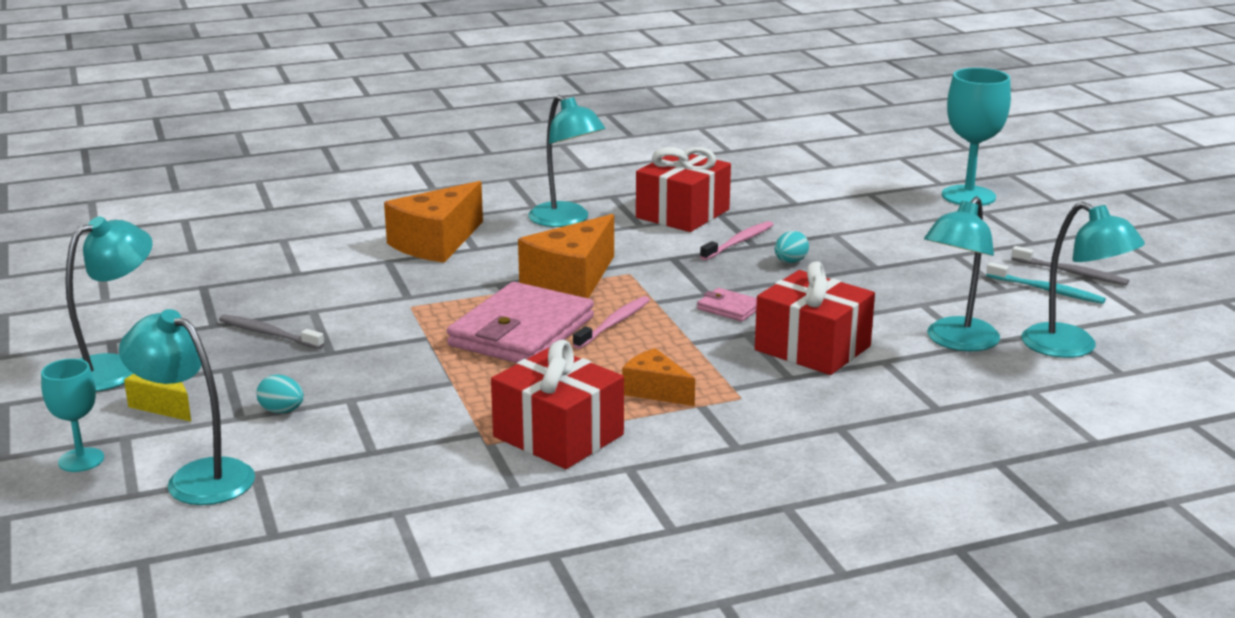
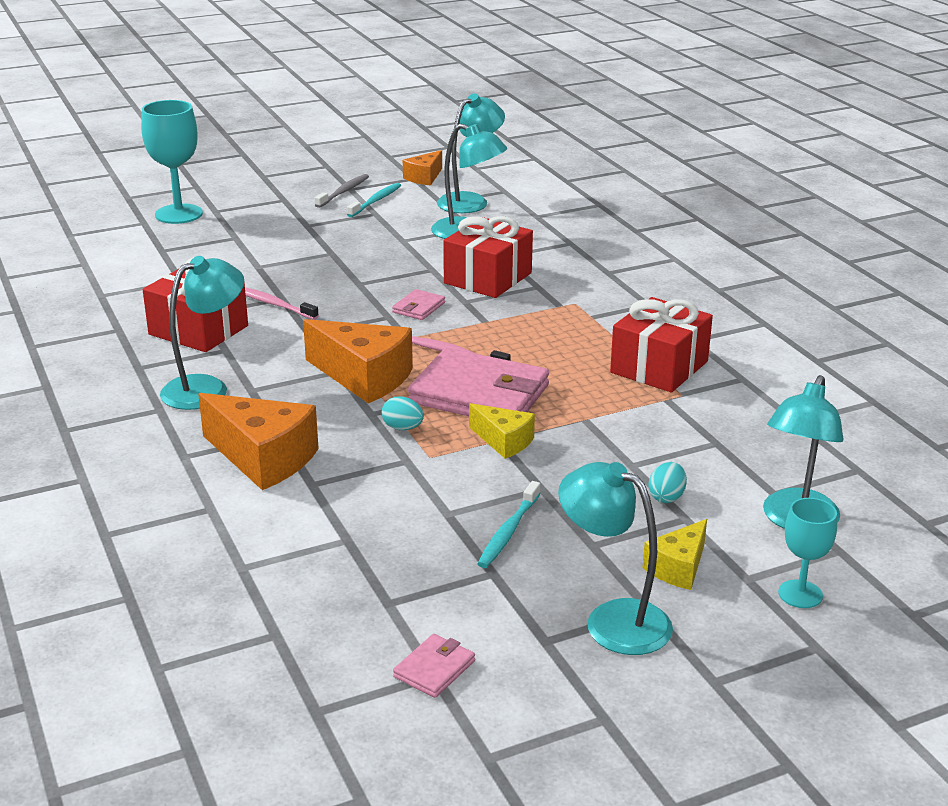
camera: 95 degrees left, 5 degrees up
(111, 300) = (434, 669): none -> pink wallet
(269, 334) = (508, 531): grey toothbrush -> turquoise toothbrush
(423, 339) = (504, 441): none -> yellow cheese
(655, 391) = (574, 333): orange cheese -> orange cheese (424, 177)
(790, 262) = (320, 284): turquoise egg -> turquoise egg (403, 428)

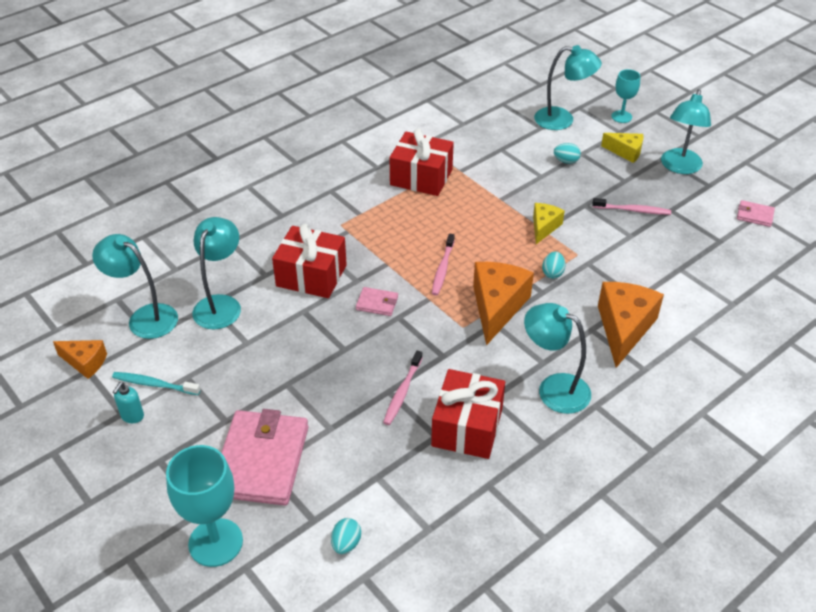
camera: 105 degrees left, 15 degrees up
(124, 260) = (346, 543): none -> turquoise egg
(343, 192) = (132, 416): grey toothbrush -> turquoise soap dispenser
(479, 394) = (492, 247): pink wallet -> pink wallet (261, 461)
(508, 531) = (632, 210): turquoise toothbrush -> pink toothbrush

